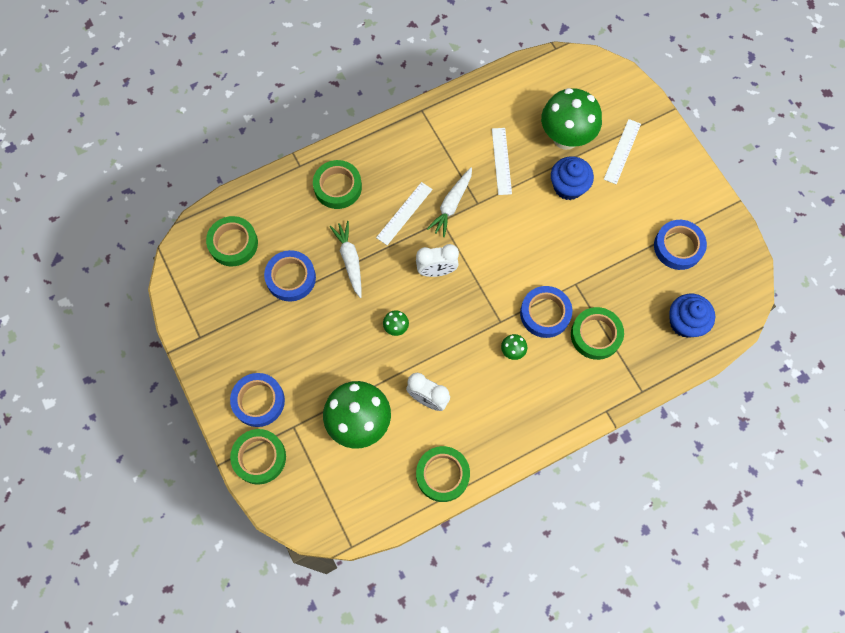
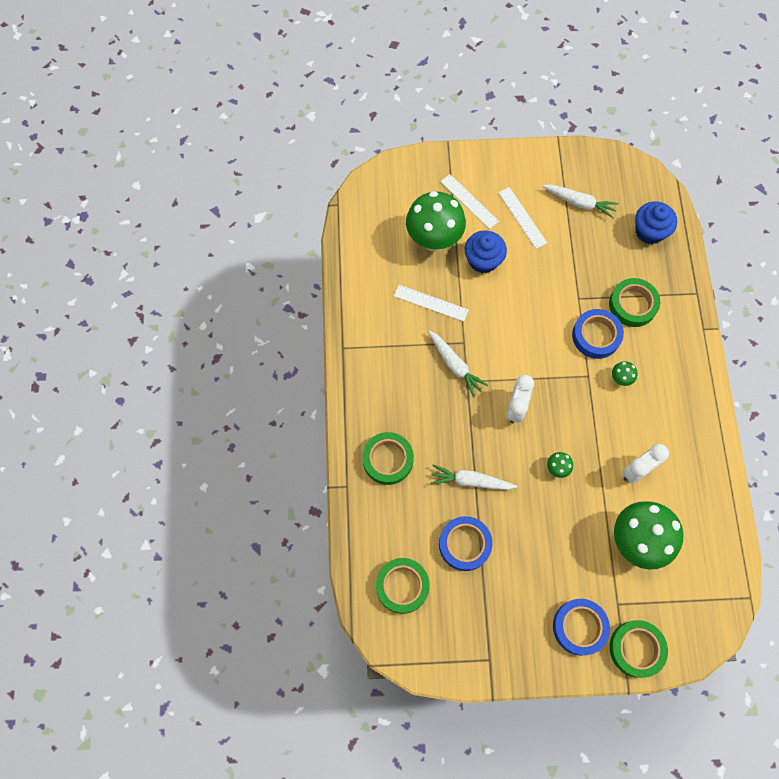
camera: 65 degrees left, 0 degrees up
(404, 213) = (444, 411): white ruler -> white ruler (522, 217)
(442, 475) = (712, 489): green tape -> none
(678, 247) = (579, 203): blue tape -> white carrot

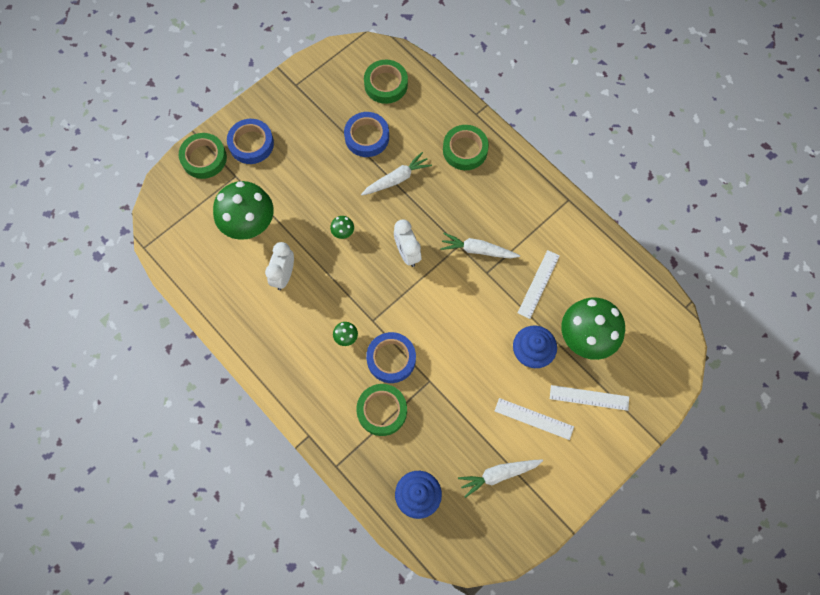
camera: 140 degrees right, 0 degrees up
(431, 303) = (538, 284): white ruler -> white ruler turned 45 degrees counterclockwise

